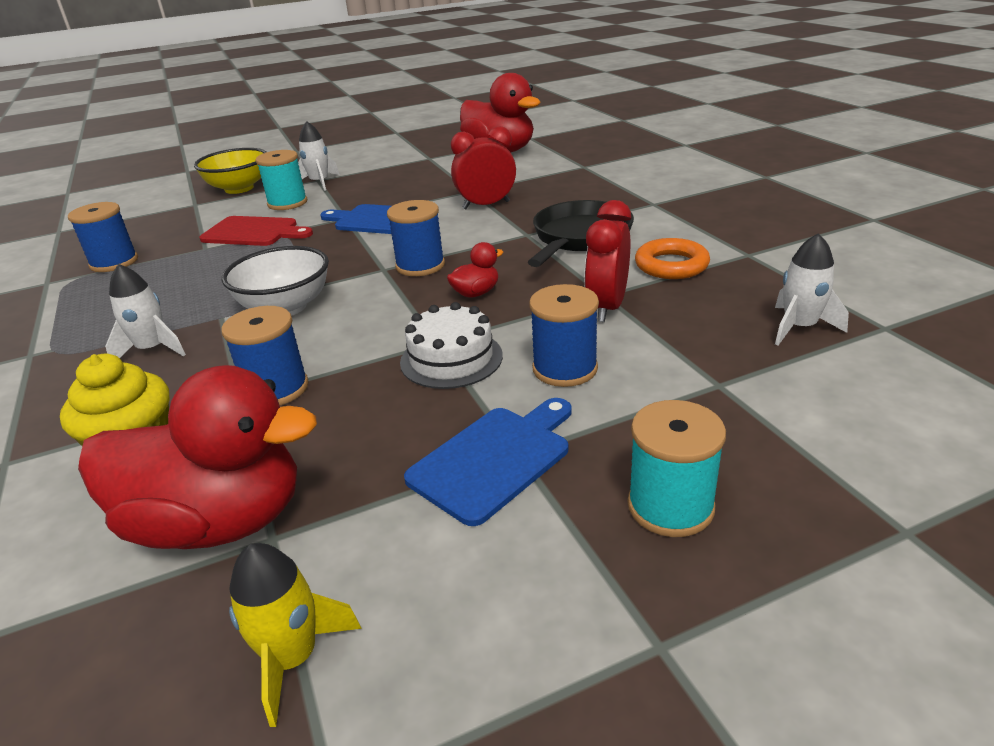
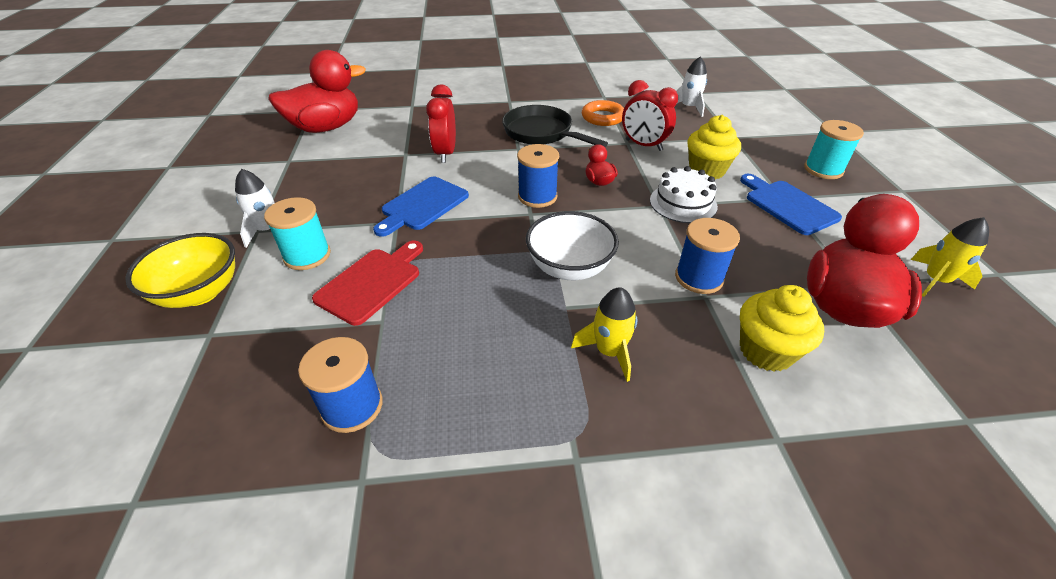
camera: 75 degrees left, 10 degrees up
(153, 349) = (609, 351): white rocket -> yellow rocket
(565, 368) = (706, 170): blue spool -> yellow cupcake

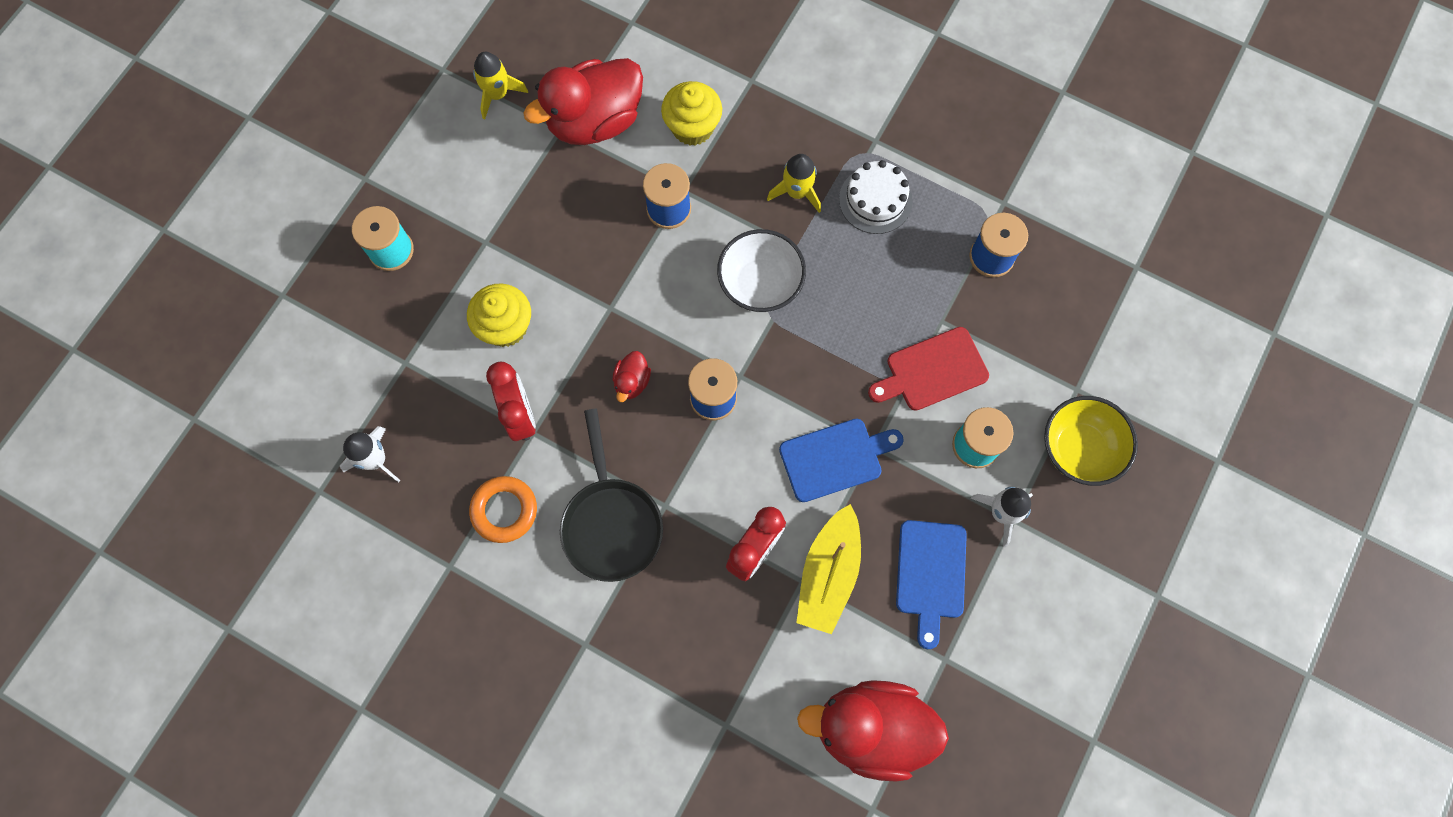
camera: 145 degrees left, 30 degrees up
(390, 162) = (828, 574): none -> yellow boat
(683, 203) = (585, 296): white cake -> white cake (875, 200)
(787, 205) = (495, 231): blue cutting board -> blue cutting board (930, 574)

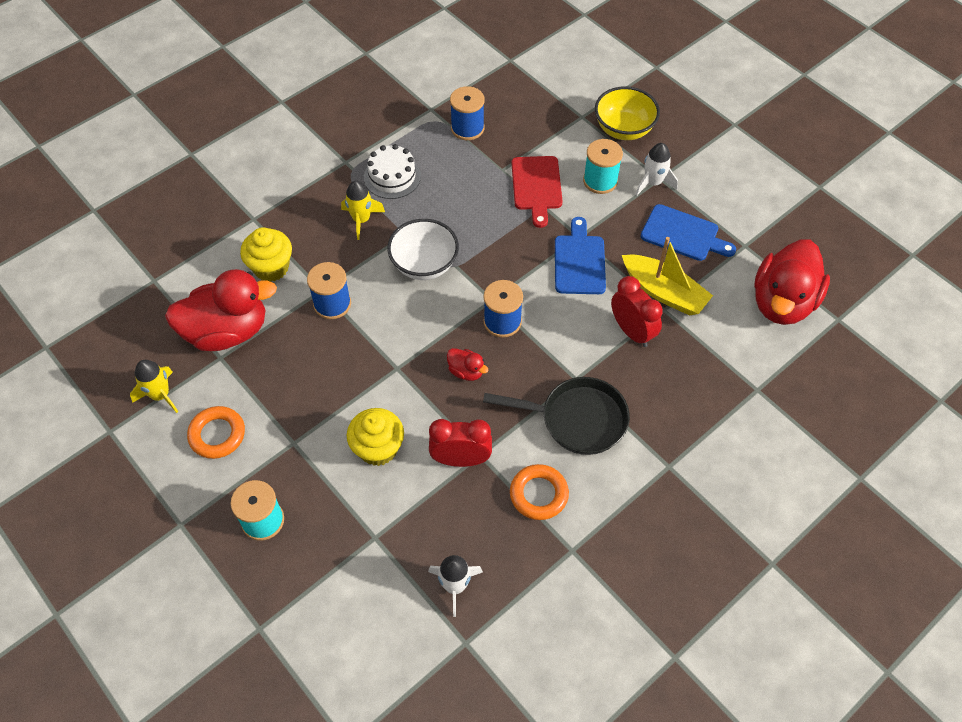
camera: 70 degrees left, 15 degrees down
(470, 167) = (217, 435): none -> orange ring
(595, 121) = (227, 331): red duck -> red duck turned 90 degrees counterclockwise

